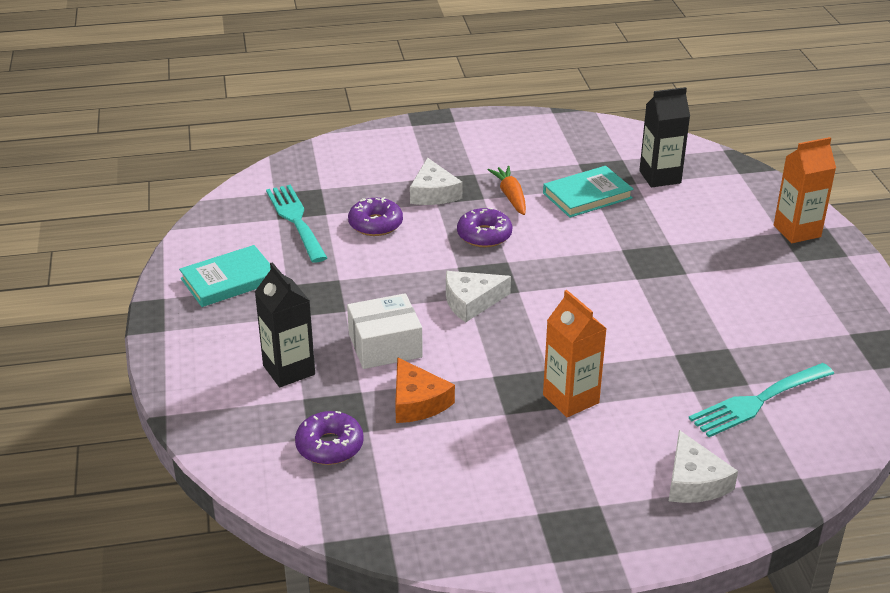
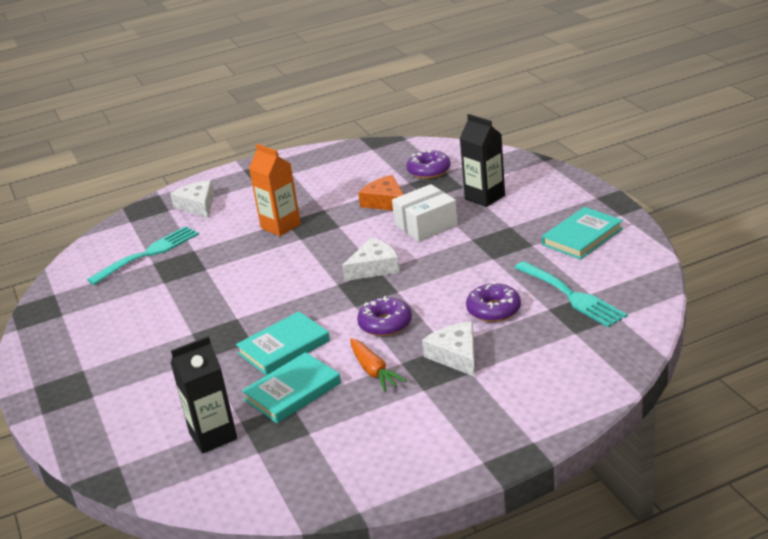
camera: 170 degrees right, 5 degrees down
(589, 236) = (284, 347): none -> turquoise book
(797, 231) = (75, 401): orange carton -> none

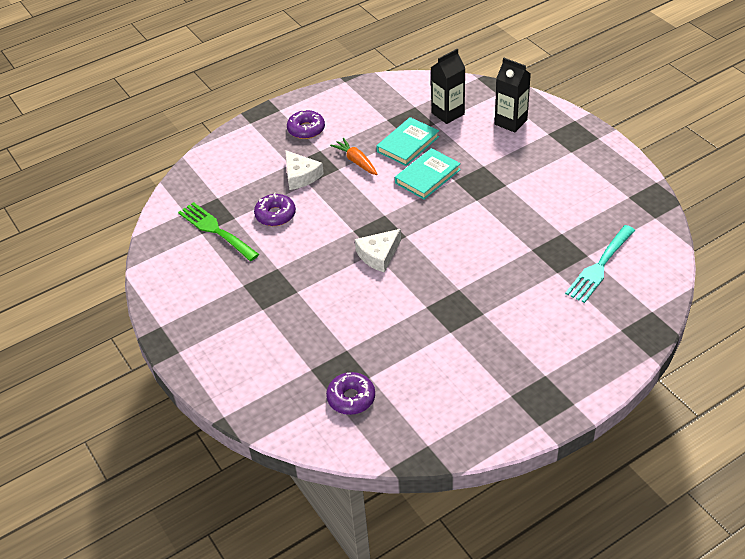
camera: 170 degrees right, 15 degrees up
(198, 205) = (592, 337): white cheese -> none
(280, 226) = (485, 306): orange carton -> none
(385, 202) = (388, 344): orange cheese -> none
(385, 324) = (356, 199): purple donut -> purple donut (306, 129)
(426, 225) = (341, 309): white box -> none
(485, 197) = (287, 351): black carton -> black carton (510, 122)
(572, 296) = (215, 230): turquoise fork -> green fork
(582, 237) = (199, 296): turquoise book -> none

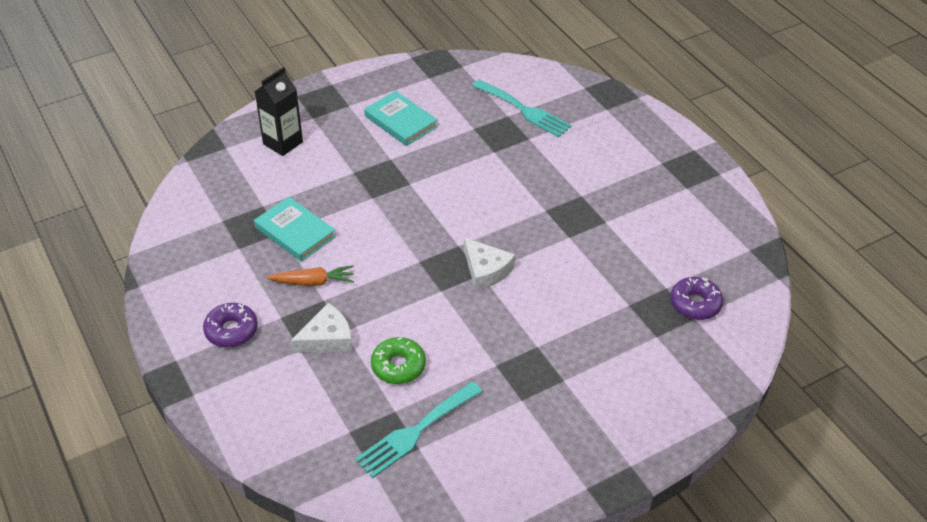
camera: 90 degrees left, 0 degrees up
(215, 230) = (415, 432): green fork -> turquoise fork
(275, 215) = (398, 366): purple donut -> green donut
(356, 161) = (313, 282): orange carrot -> orange carrot turned 150 degrees counterclockwise
(427, 176) = (360, 219): turquoise book -> turquoise book (401, 121)
(448, 113) = (248, 192): black carton -> none

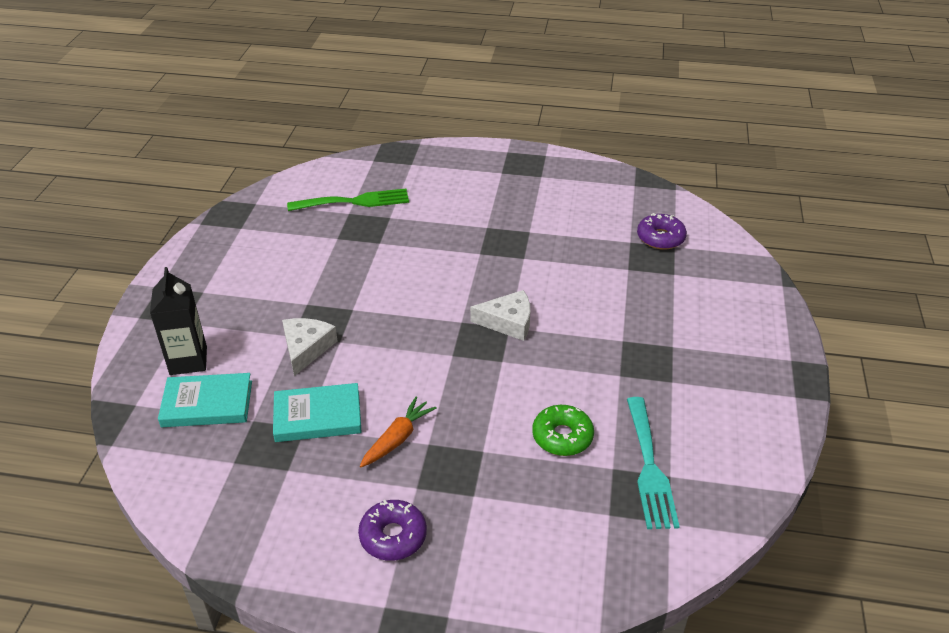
camera: 50 degrees left, 5 degrees down
(327, 338) = (479, 467): white cheese -> white cheese (306, 348)
(401, 121) = (270, 273): turquoise book -> turquoise book (207, 404)
(524, 110) = (355, 201): turquoise fork -> green fork

